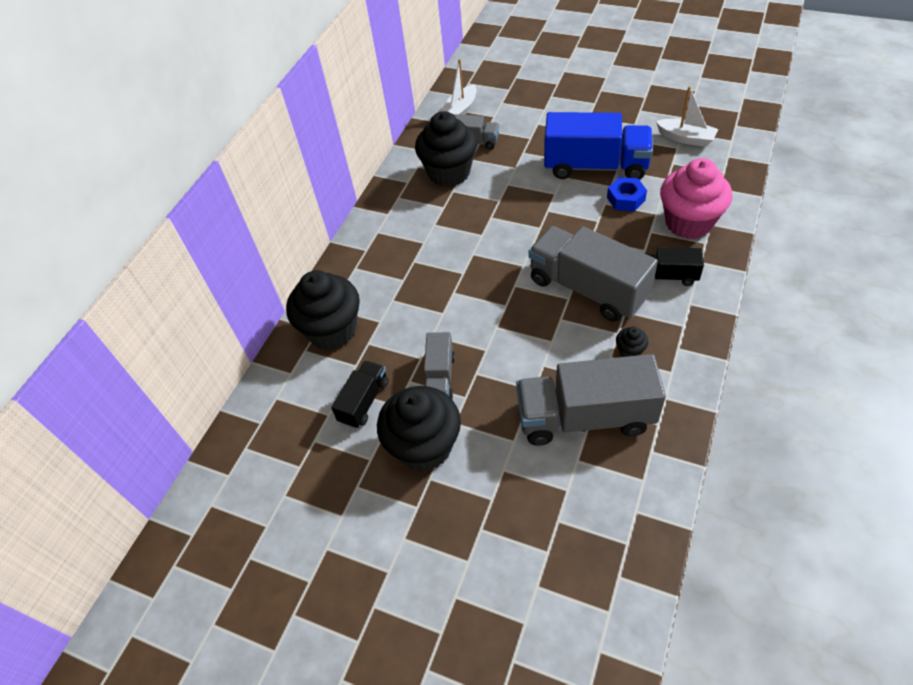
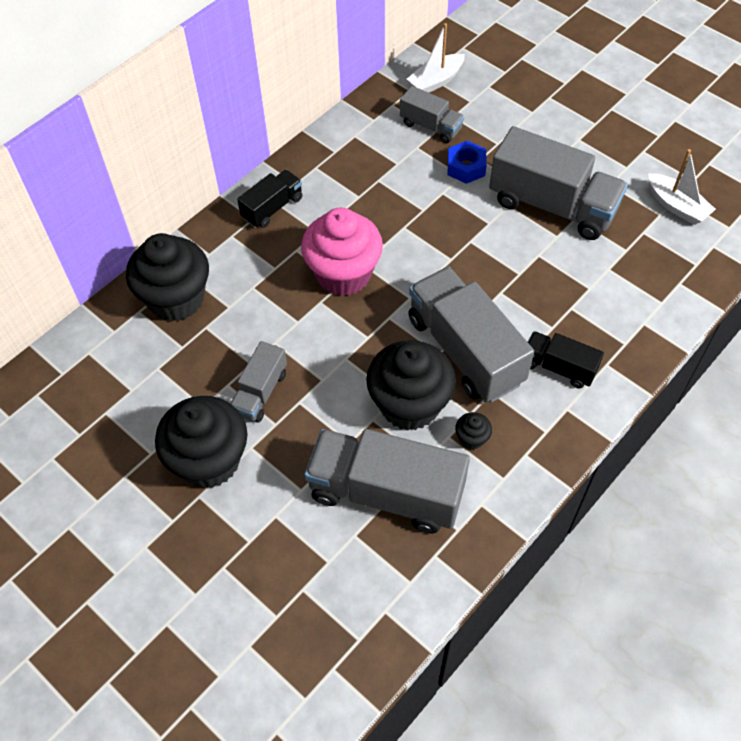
camera: 15 degrees right, 5 degrees up
(364, 401) = (172, 390): black truck -> black truck (272, 208)
(449, 173) = (385, 156): black cupcake -> black cupcake (409, 405)
(595, 166) = (552, 205): blue truck -> grey truck
(626, 199) = (565, 258): blue nut -> blue nut (466, 167)
(688, 222) = (620, 313): pink cupcake -> pink cupcake (343, 274)

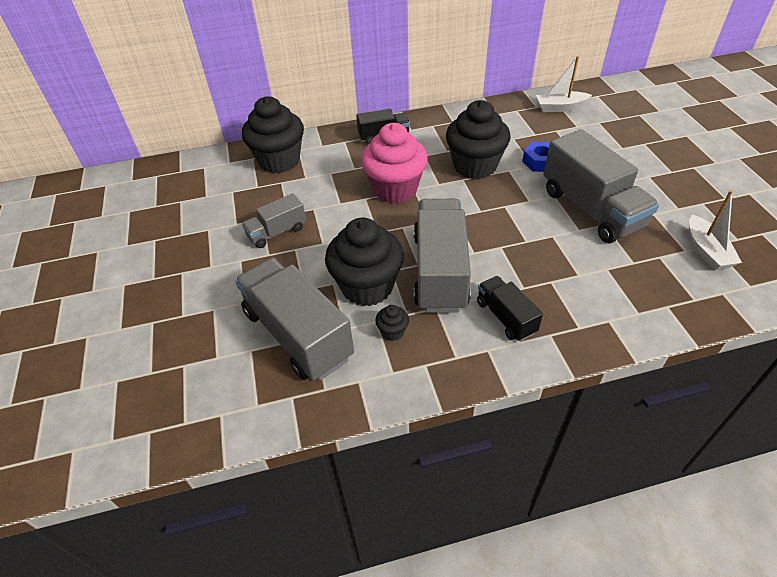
camera: 35 degrees right, 10 degrees down
(209, 461) = (208, 255): black cupcake -> black cupcake (475, 166)
(431, 126) = (534, 130): grey truck -> none

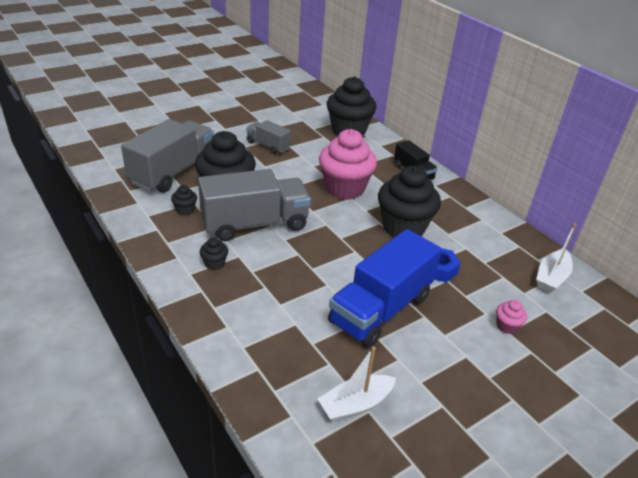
camera: 65 degrees right, 10 degrees down
(505, 317) = (214, 264): black truck -> black cupcake
(560, 107) = (551, 277): white boat -> white boat turned 120 degrees counterclockwise
(591, 209) = (380, 309): grey truck -> blue truck
(616, 146) = (506, 326): none -> pink cupcake

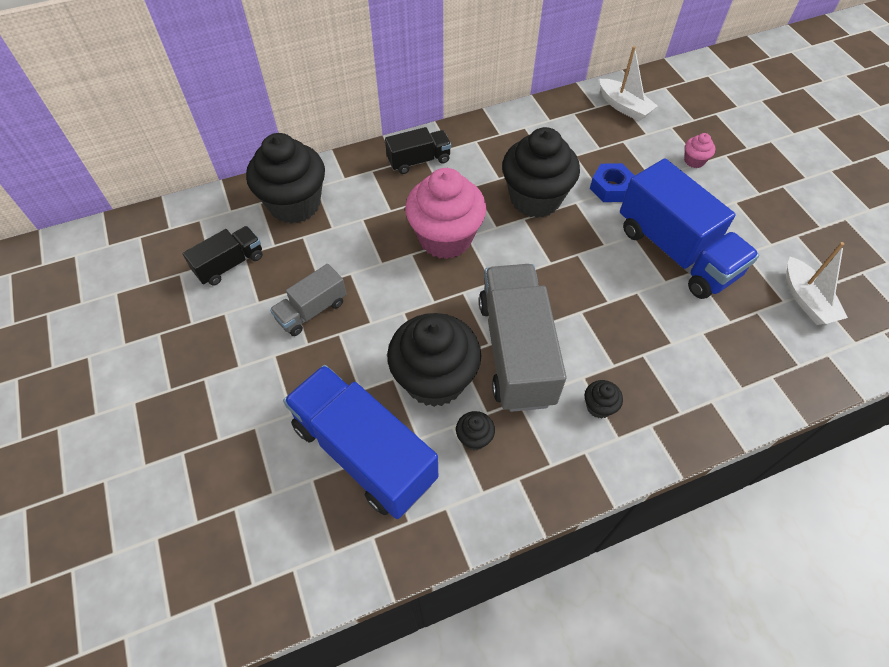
camera: 75 degrees left, 20 degrees up
(173, 172) = (364, 452): grey truck -> blue truck
(293, 117) = (230, 264): none -> black truck

